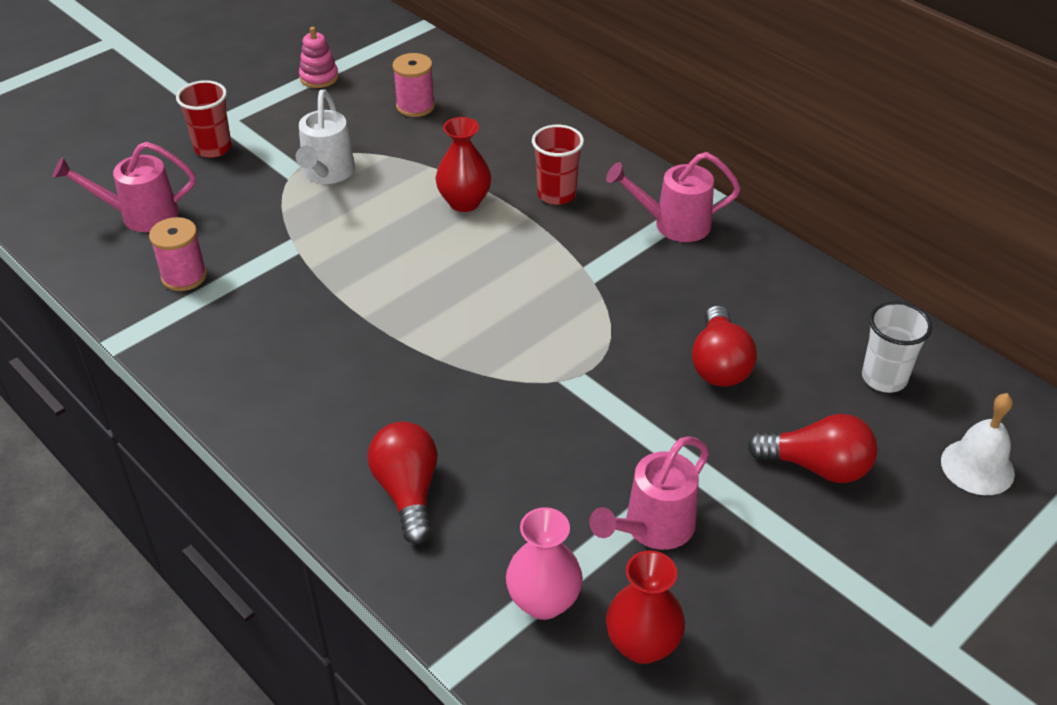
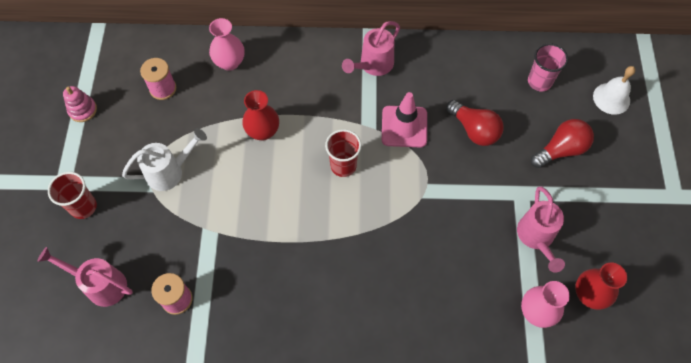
camera: 45 degrees left, 20 degrees up
(140, 215) = (100, 284): pink watering can -> pink watering can turned 75 degrees clockwise
(326, 174) = (170, 171): white watering can -> white watering can turned 75 degrees counterclockwise
(408, 492) = (428, 314): red light bulb -> none
(513, 126) = (230, 62): none -> pink vase
(556, 194) = (301, 90): red cup -> red cup (343, 166)
(632, 302) = (404, 126): none -> pink traffic cone
(884, 378) = (539, 82): white cup -> pink cup

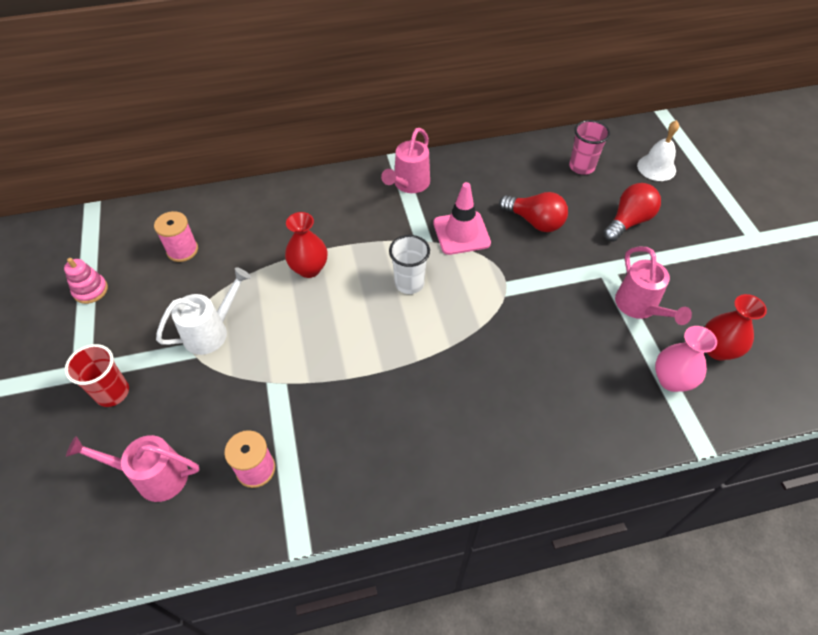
camera: 15 degrees left, 10 degrees down
(230, 62) = (253, 211): pink vase -> none
(343, 166) = (409, 283): red cup -> white cup

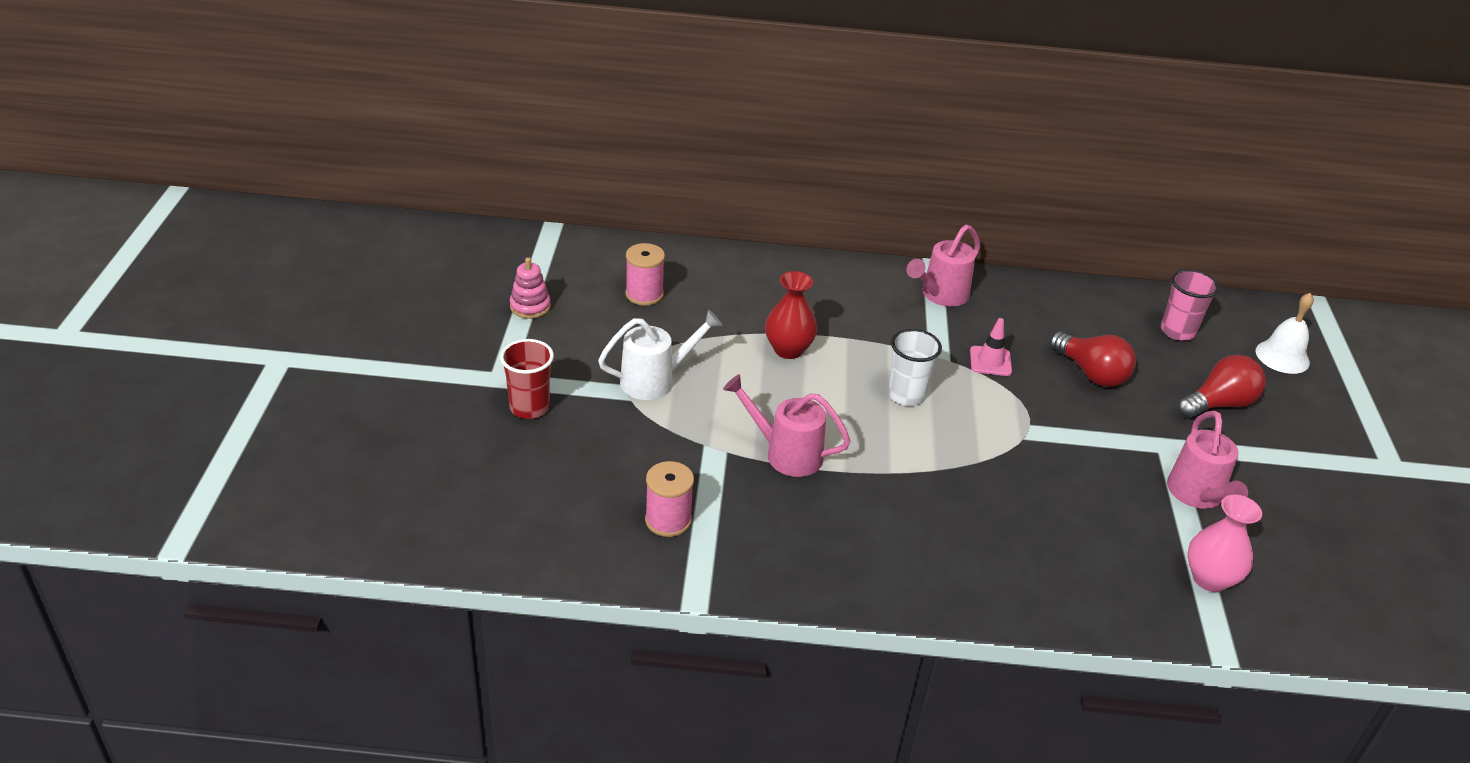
camera: 15 degrees right, 15 degrees down
(153, 476) = (554, 494): pink watering can -> pink watering can (785, 453)
(461, 233) = (990, 361): pink traffic cone -> pink traffic cone, size x0.62
(717, 349) = (1286, 565): red vase -> none

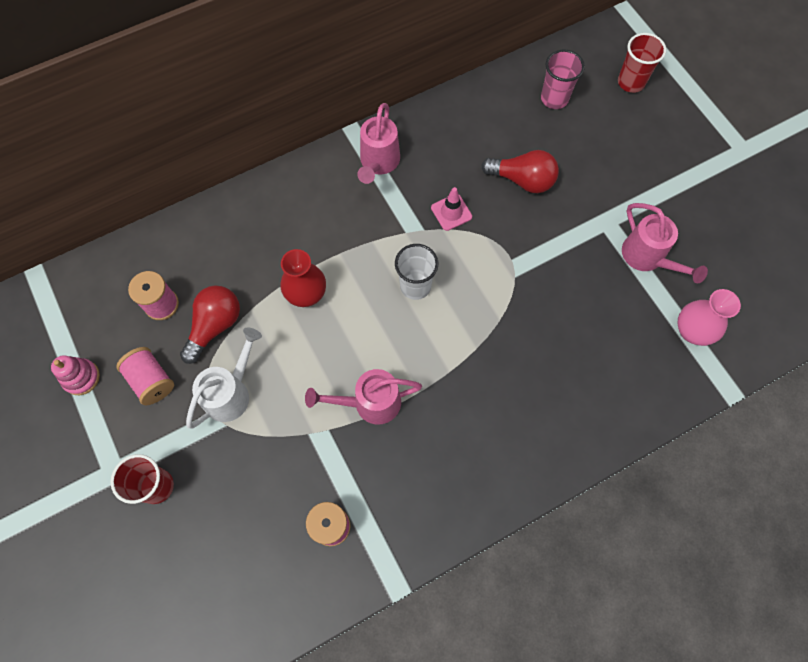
camera: 30 degrees left, 30 degrees up
(589, 337) = (151, 380): none -> pink spool
(1218, 404) = (616, 158): red light bulb -> red light bulb (215, 326)
(1282, 356) = (631, 82): white bell -> red cup

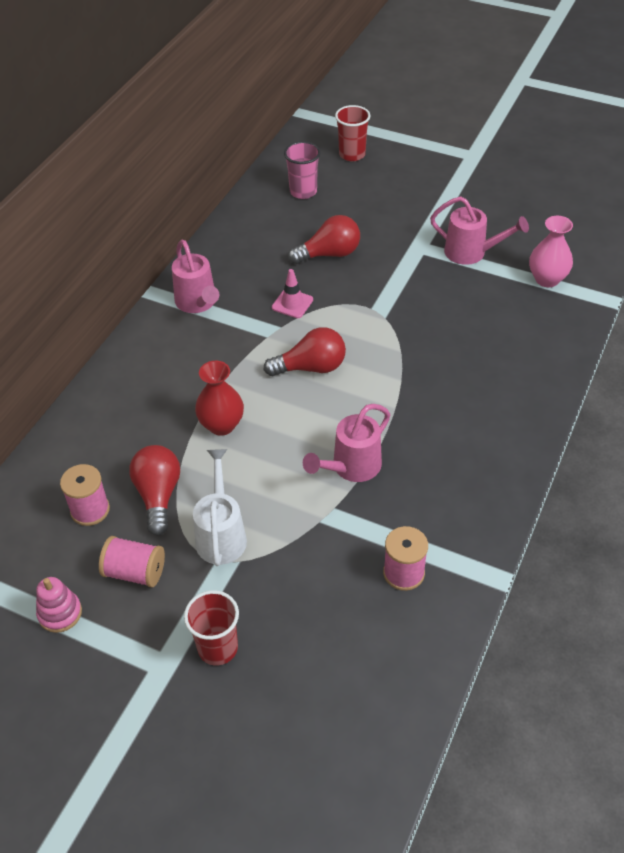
camera: 35 degrees left, 20 degrees down
(415, 286) = (311, 367): white cup -> red light bulb

